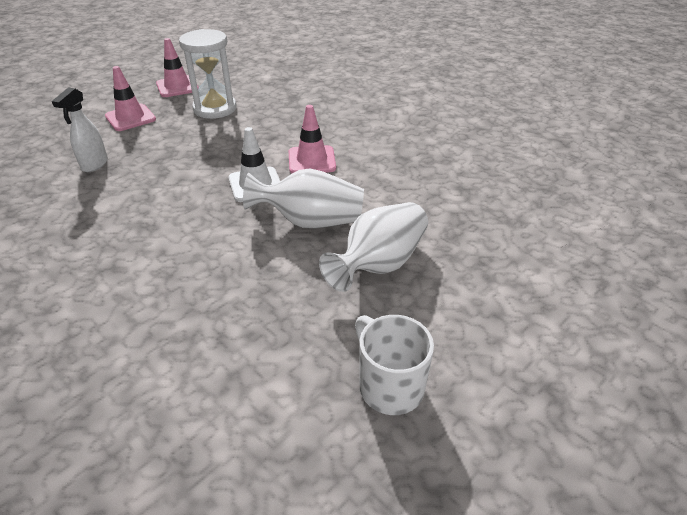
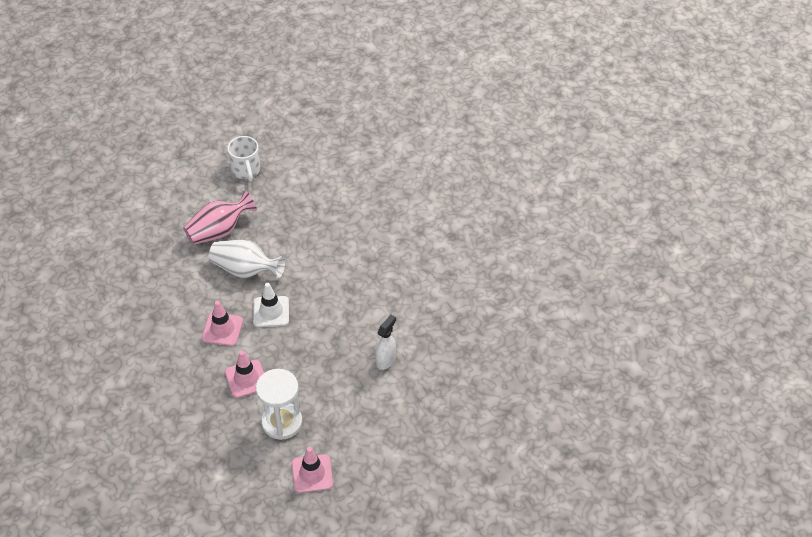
camera: 165 degrees left, 10 degrees up
(130, 118) = (359, 423): pink traffic cone -> pink traffic cone (246, 379)
(379, 264) = (219, 231): white vase -> pink vase

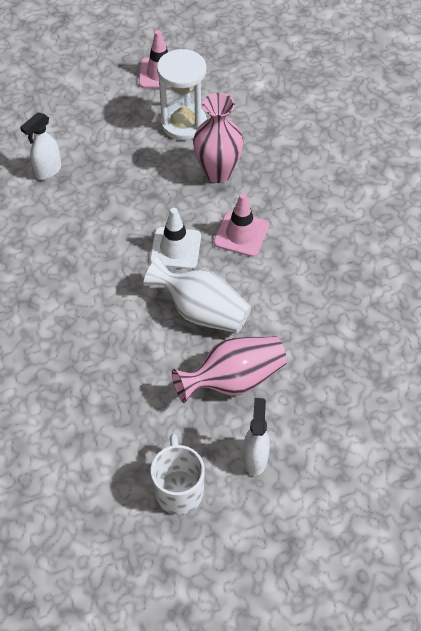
camera: 170 degrees left, 5 degrees up
(202, 191) = (255, 458): none -> white spray bottle
(246, 379) = (218, 173): pink traffic cone -> pink vase

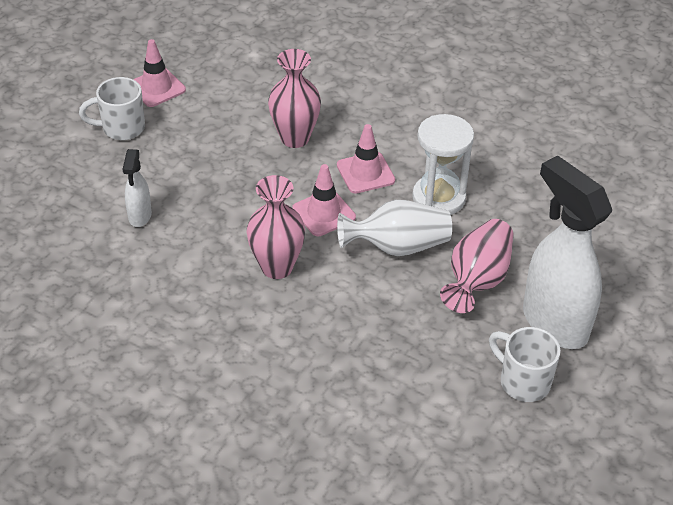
camera: 40 degrees left, 10 degrees down
(98, 270) = (277, 267): none -> pink vase
(104, 93) = (121, 128): none -> white mug
(175, 248) = (324, 213): white traffic cone -> pink traffic cone
(183, 123) = (222, 116): white hourglass -> white hourglass (439, 198)
(255, 458) = (553, 323): white spray bottle -> white spray bottle, size x2.12

